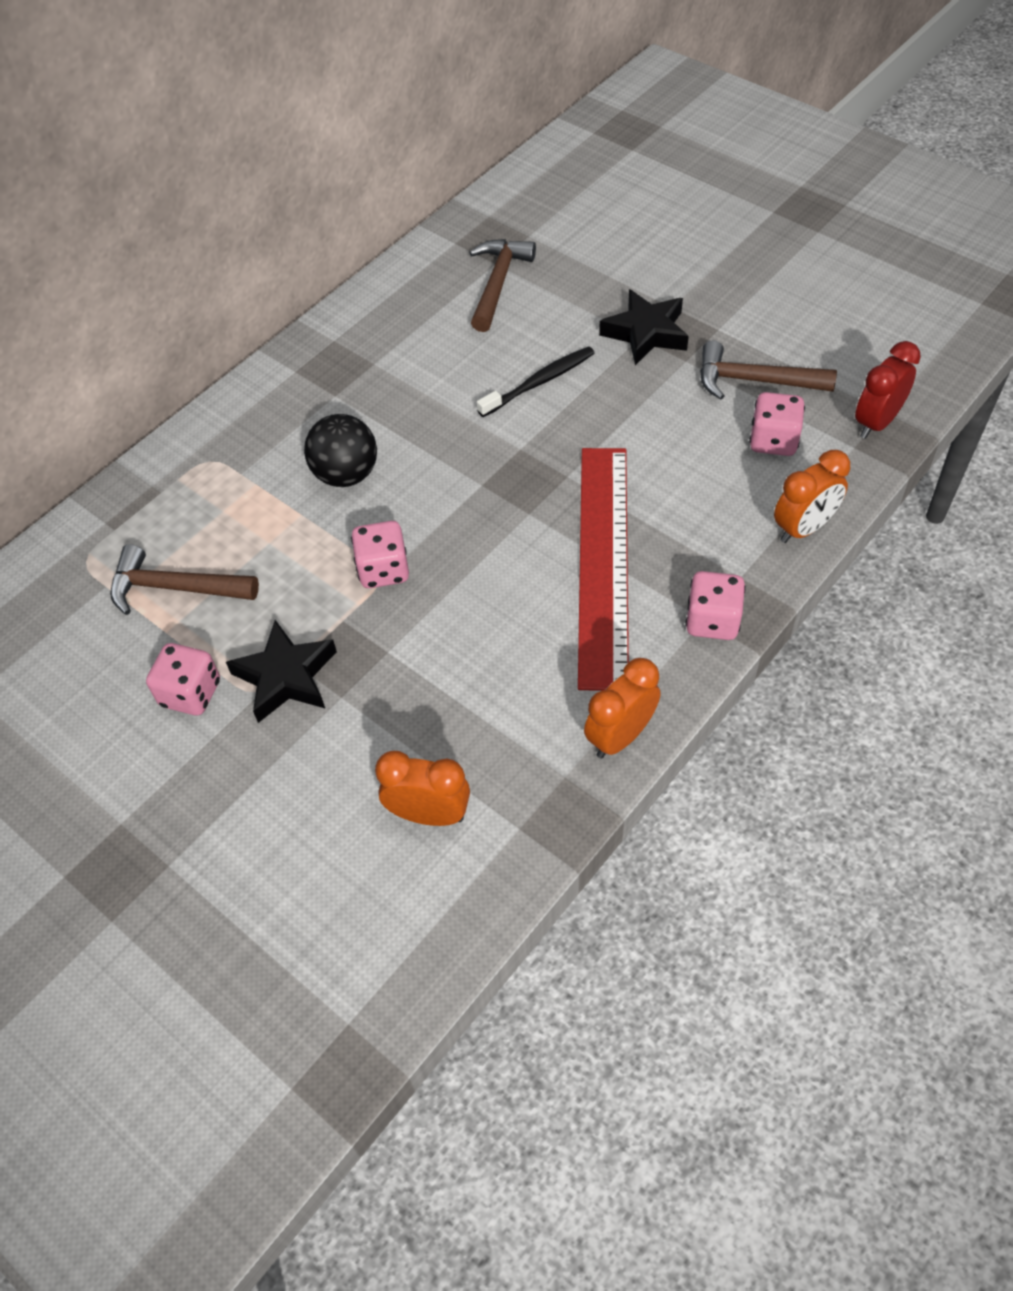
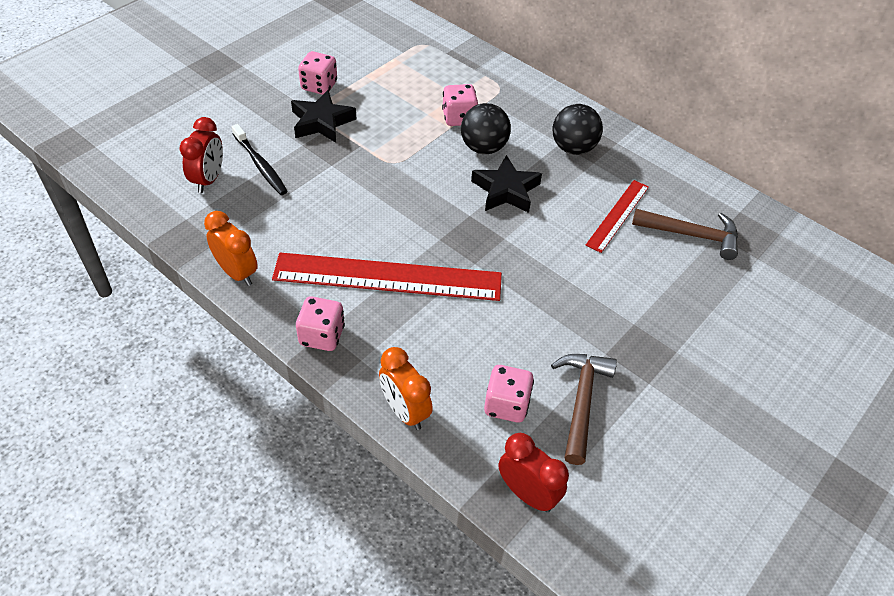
camera: 85 degrees right, 5 degrees down
(175, 588) = (397, 78): brown hammer -> none
(346, 382) = (573, 148): none -> black ball
(383, 570) = (397, 164): pink dice -> pink dice (459, 118)
(429, 814) = (208, 180): orange clock -> red clock
(470, 344) = (618, 215): none -> red ruler
(539, 382) = (575, 253): black toothbrush -> black toothbrush (260, 165)
(646, 333) = (639, 328): black star -> black star (506, 190)

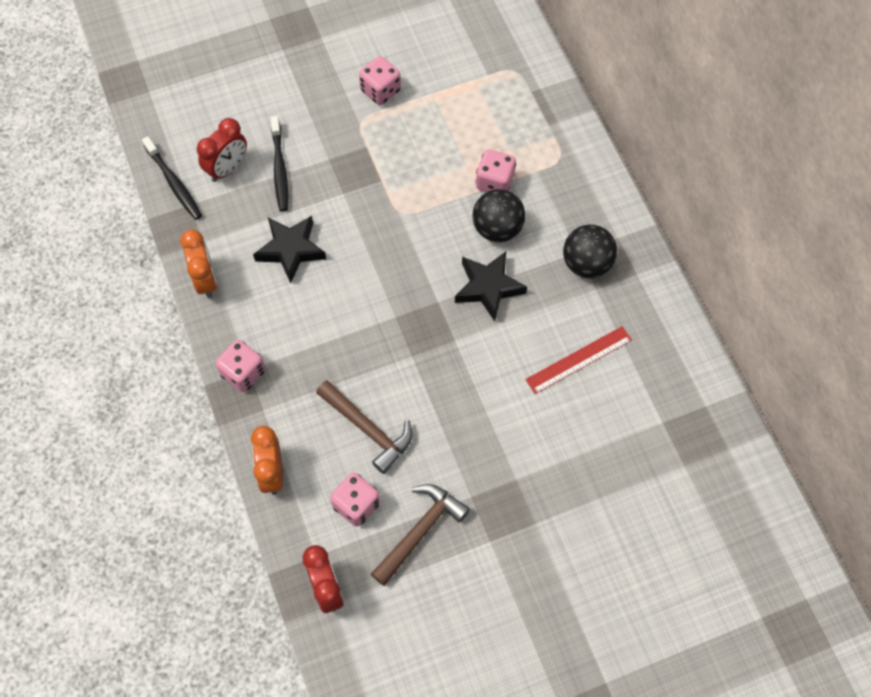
camera: 30 degrees right, 15 degrees up
(160, 206) = (174, 183): none -> black toothbrush
(322, 122) = (360, 138): black star -> black star (290, 250)
(388, 277) = (328, 338): red ruler -> none
(691, 235) = (636, 411): brown hammer -> brown hammer (368, 429)

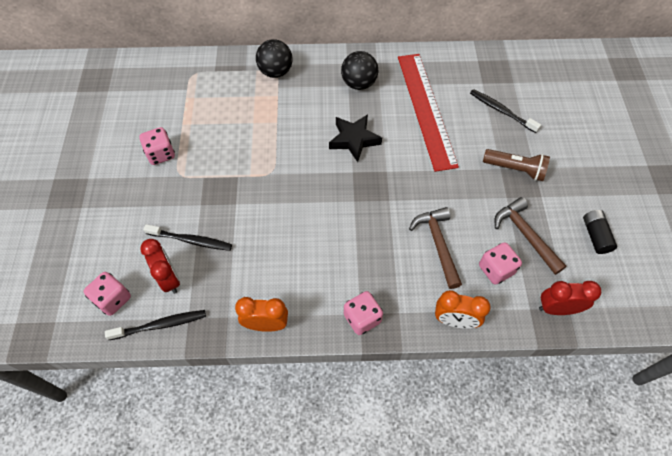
camera: 70 degrees left, 5 degrees down
(290, 250) = (267, 253): black star -> none
(368, 429) = (438, 244): brown hammer -> brown hammer turned 75 degrees counterclockwise
(452, 621) = (595, 236): none -> black battery
(494, 182) = (274, 111): pink dice -> pink dice (113, 299)
(497, 228) = (311, 121): black ball -> black ball (275, 72)
(522, 498) = (515, 169): none -> brown flashlight
(579, 360) = (426, 109): red ruler -> red ruler, size x1.88
(619, 460) = (501, 111): none -> black toothbrush

